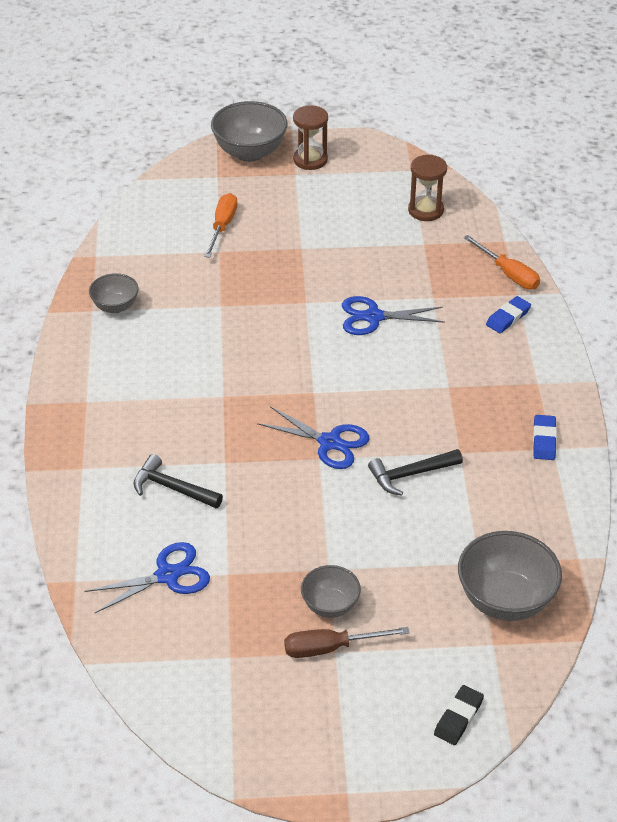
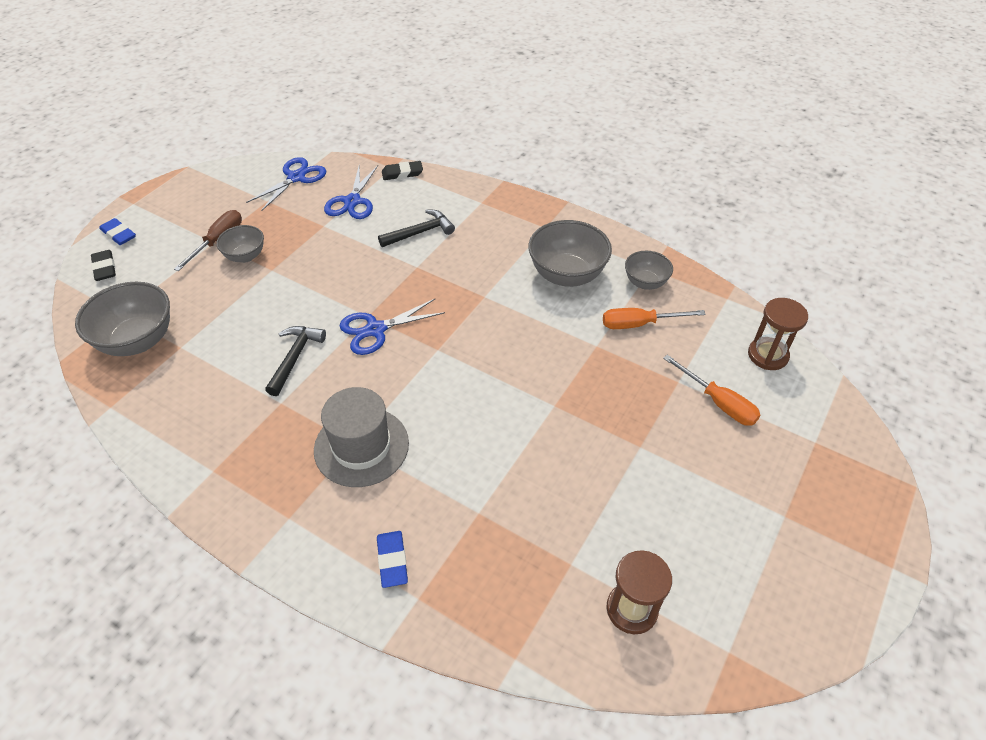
camera: 125 degrees right, 5 degrees up
(79, 564) = (402, 173): none -> black eraser
(250, 152) = (853, 495): grey bowl -> grey bowl (567, 275)
(310, 160) = (808, 548): brown hourglass -> brown hourglass (767, 355)
(373, 317) = (491, 444): blue scissors -> blue scissors (296, 178)
(447, 381) = (361, 446): none -> grey hat
(508, 274) = (455, 615): orange screwdriver -> orange screwdriver (639, 324)
(544, 440) = (227, 470): blue eraser -> blue eraser (119, 234)

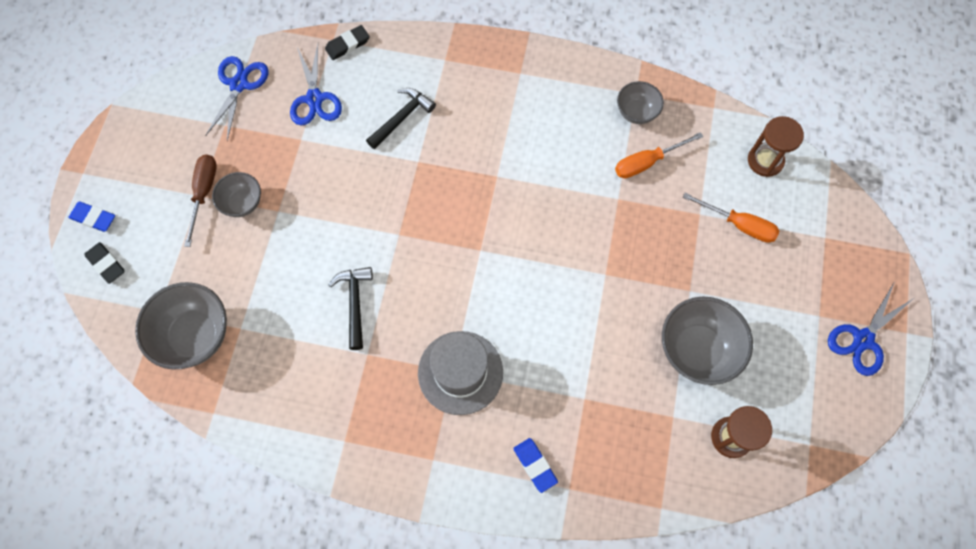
camera: 20 degrees left, 20 degrees up
(376, 330) = (414, 247): blue scissors -> blue scissors (863, 339)
(567, 275) = (562, 126): grey bowl -> grey bowl (697, 350)

